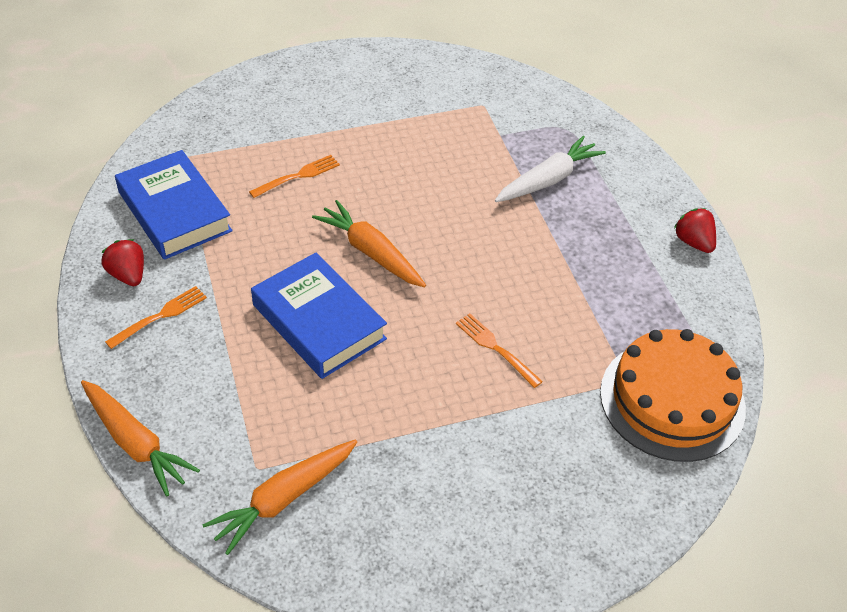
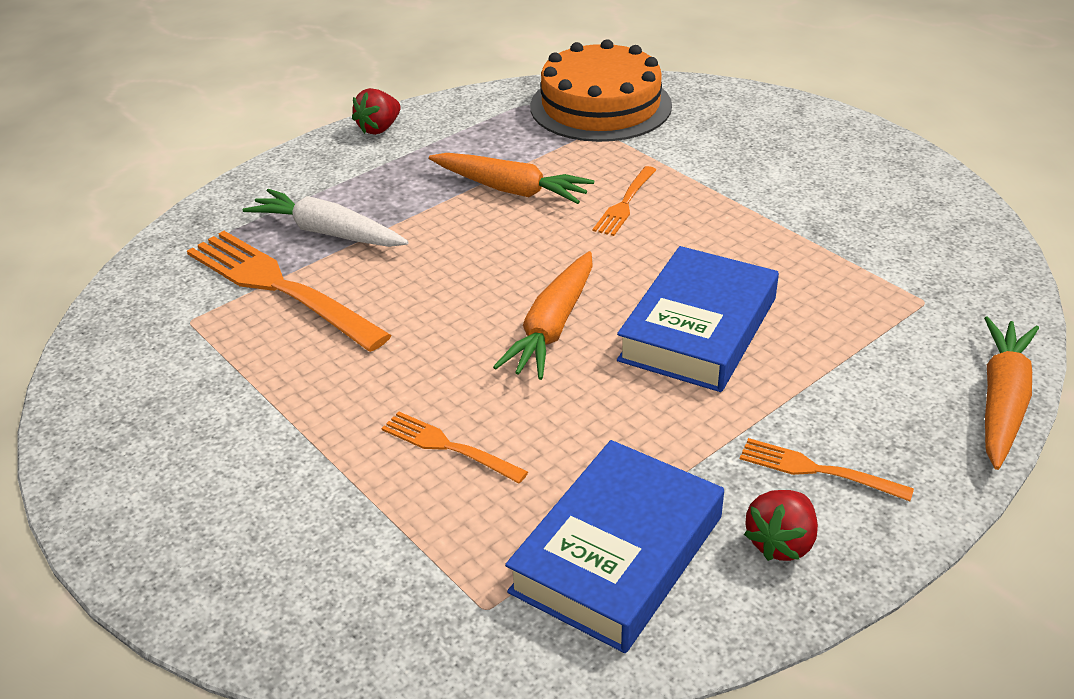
camera: 110 degrees left, 10 degrees down
(284, 499) = (936, 272): orange carrot -> orange carrot (511, 189)
(495, 146) = (280, 287): none -> orange fork

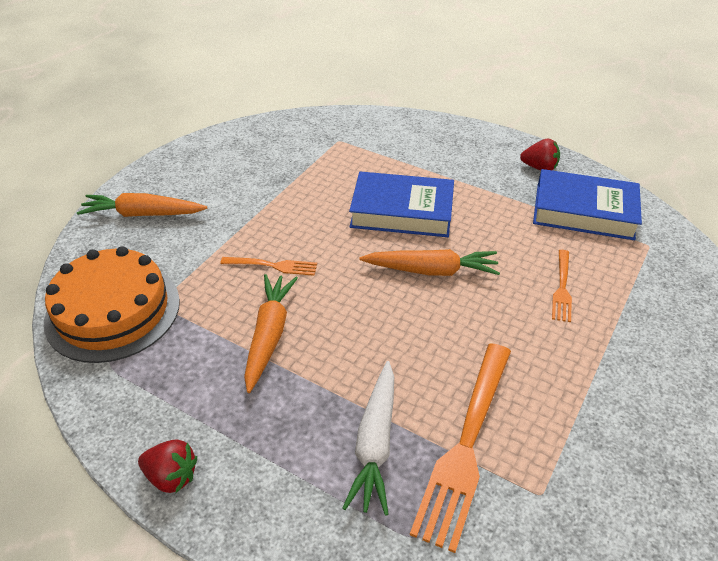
camera: 110 degrees left, 5 degrees up
(817, 470) = (487, 162): orange fork -> none
(1001, 401) = (408, 118): orange carrot -> orange carrot (143, 214)

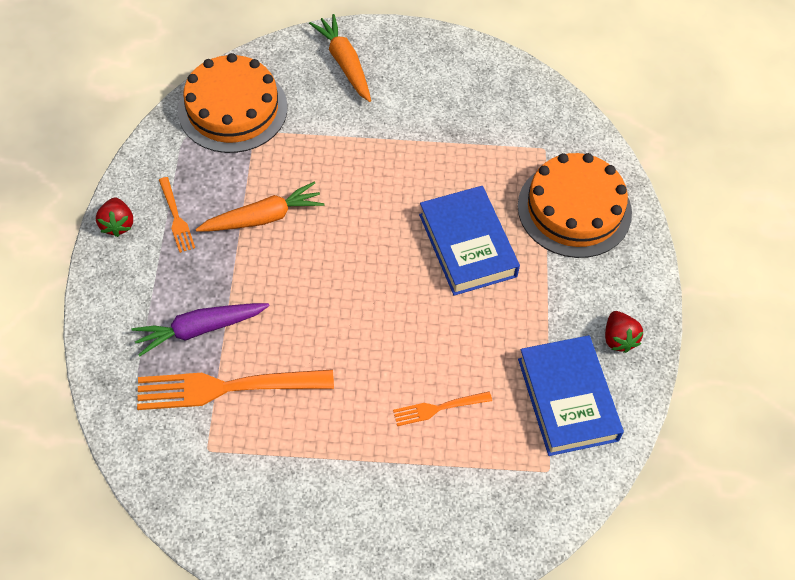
camera: 60 degrees right, 15 degrees up
(273, 266) = (338, 182): orange fork -> orange fork (176, 217)
(375, 443) = (200, 329): white carrot -> purple carrot
(407, 147) = (574, 209): none -> orange cake
(431, 270) = (400, 298): orange carrot -> none

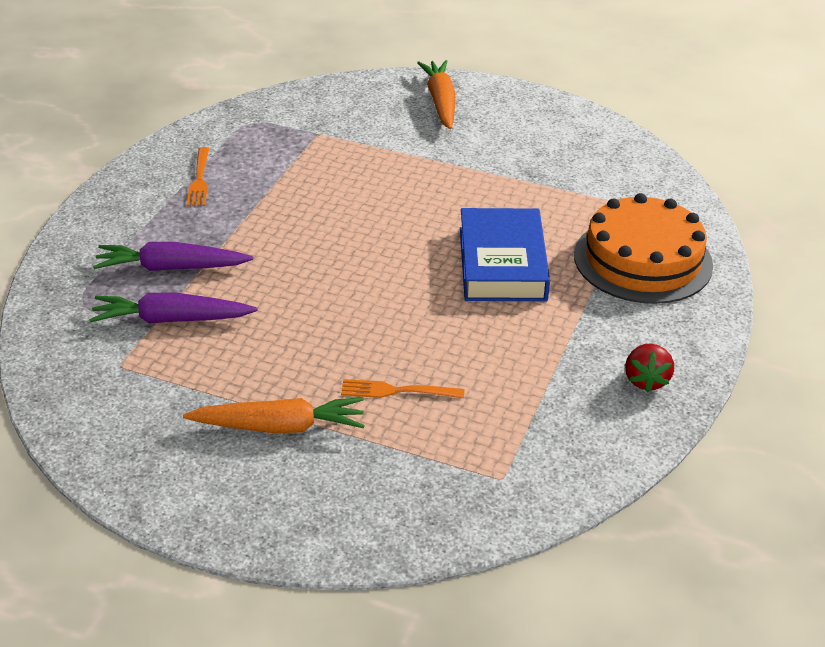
camera: 20 degrees right, 20 degrees down
(117, 224) = (137, 173): red strawberry -> none
(227, 387) = (171, 320): orange fork -> purple carrot
(232, 109) = (305, 113): orange cake -> none
(263, 217) = (289, 197): orange carrot -> orange carrot (279, 427)
(567, 399) = (557, 419): blue book -> none

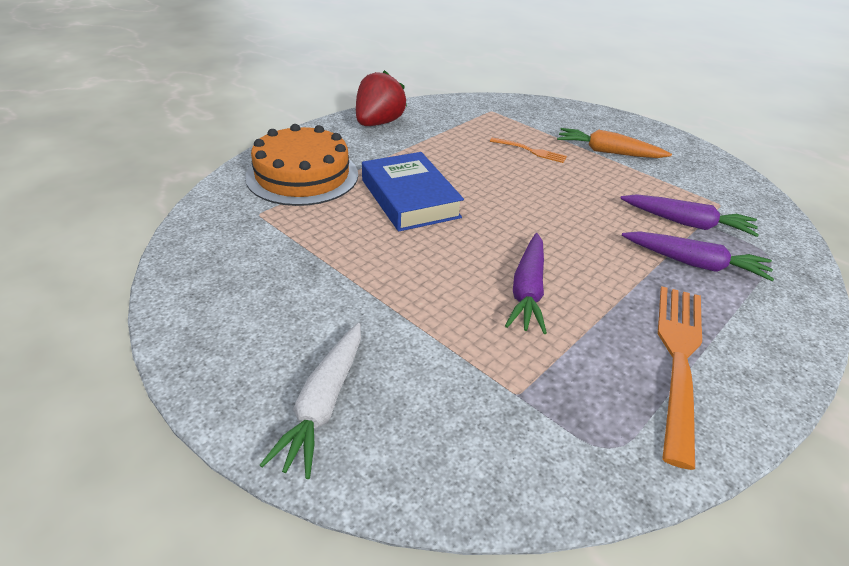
camera: 160 degrees left, 0 degrees up
(199, 179) = (678, 359): orange fork -> orange fork, size x1.97
(334, 200) = (527, 290): none -> purple carrot
(440, 102) = (323, 404): orange carrot -> white carrot
(502, 264) = (409, 198): blue book -> blue book turned 45 degrees counterclockwise
(646, 380) = (378, 123): red strawberry -> red strawberry, size x1.70

